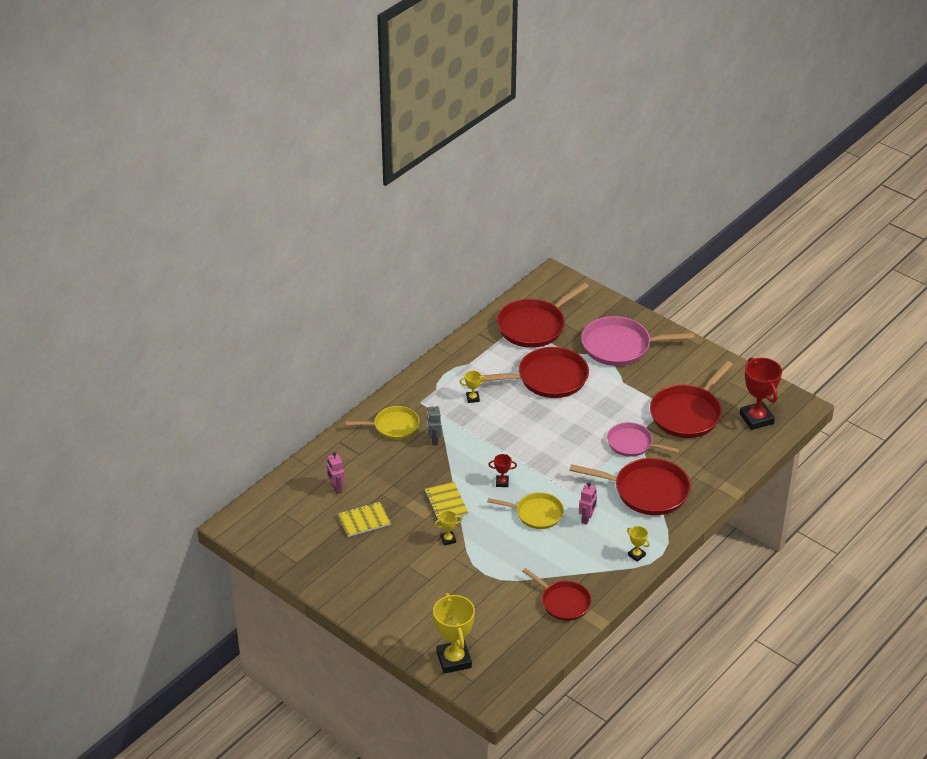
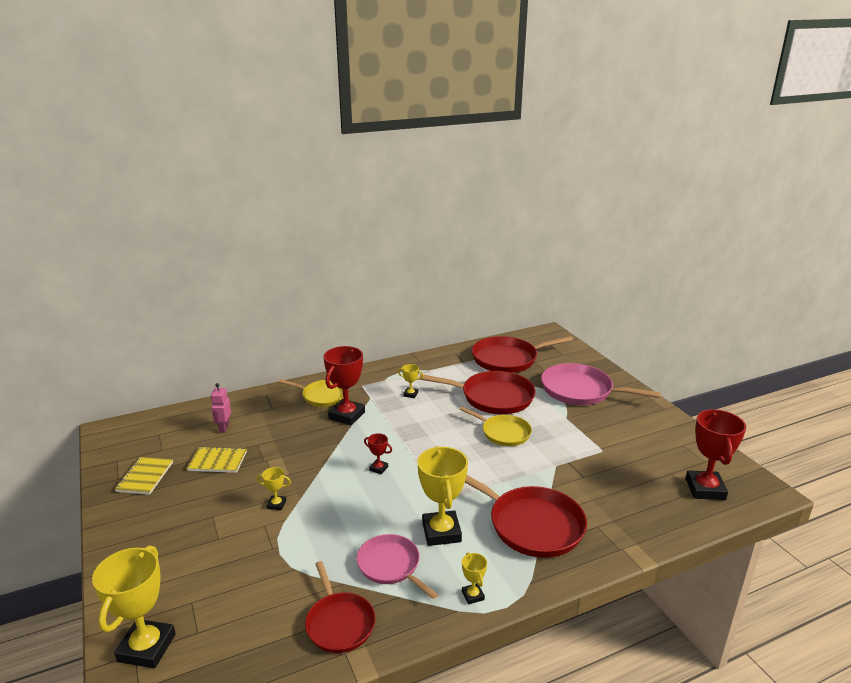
camera: 25 degrees right, 15 degrees down
(434, 440) = (347, 415): grey robot -> red trophy
(446, 503) = (307, 470): yellow notebook -> yellow notebook (145, 477)
(536, 513) = (389, 509): yellow pan -> yellow pan (503, 433)
(587, 518) = (441, 532): pink robot -> yellow trophy
(632, 443) = (543, 473): pink pan -> pink pan (390, 566)
(687, 414) = (622, 462): red pan -> none

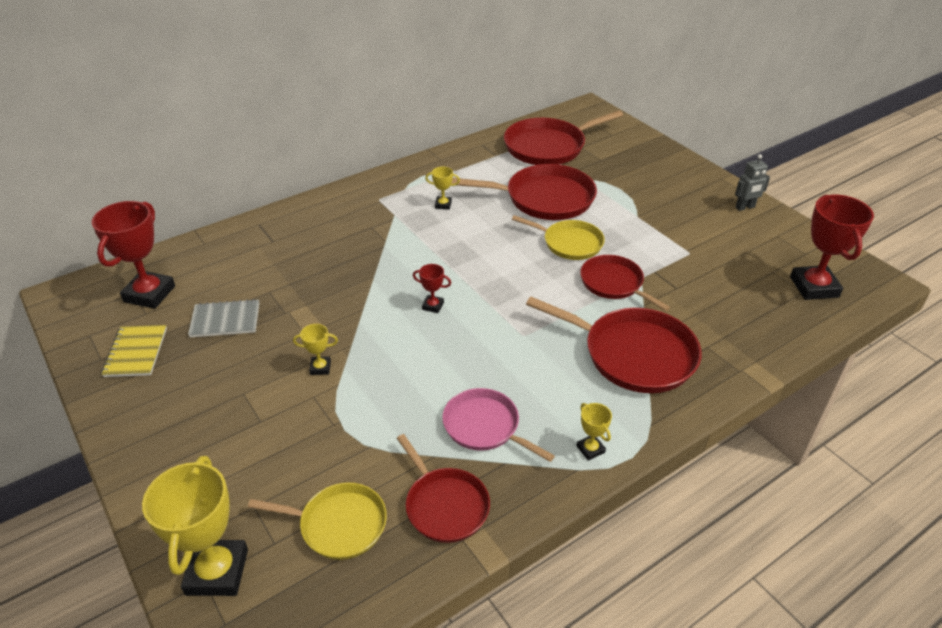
camera: 10 degrees left, 15 degrees up
(217, 461) = (225, 320): yellow notebook -> grey notebook
(224, 428) = (218, 274): pink robot -> none
(322, 396) = (333, 218): yellow pan -> yellow pan (339, 524)
(347, 415) = (372, 241): red trophy -> red trophy (149, 294)
(441, 532) = (532, 377): yellow trophy -> none
(531, 467) = (614, 283): none -> red pan
(580, 390) = (644, 179): pink pan -> none
(661, 420) = (745, 207): none -> grey robot

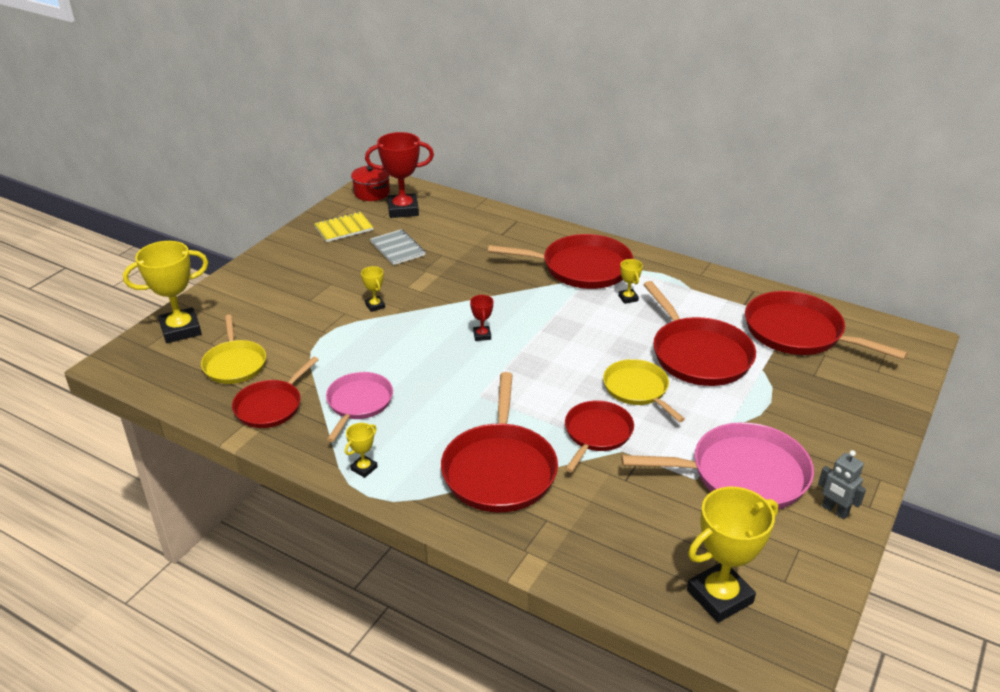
camera: 65 degrees right, 5 degrees down
(83, 308) = (372, 193): none -> red pot
(376, 213) = (581, 268): none -> red pan
(569, 243) = (637, 389): yellow pan -> yellow pan turned 150 degrees clockwise
(693, 230) = (742, 474): none -> pink pan
(814, 287) = (719, 596): red trophy -> yellow trophy

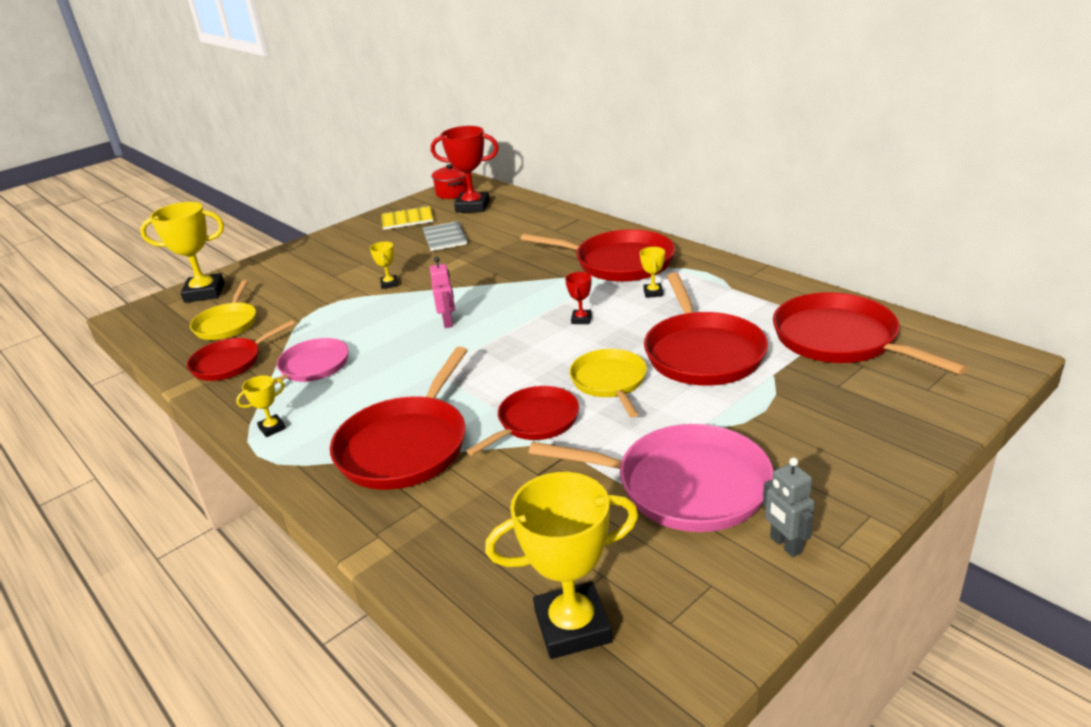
camera: 20 degrees right, 5 degrees down
(460, 343) = (448, 322): none -> pink robot
(482, 335) = (475, 317): red trophy -> red trophy (581, 319)

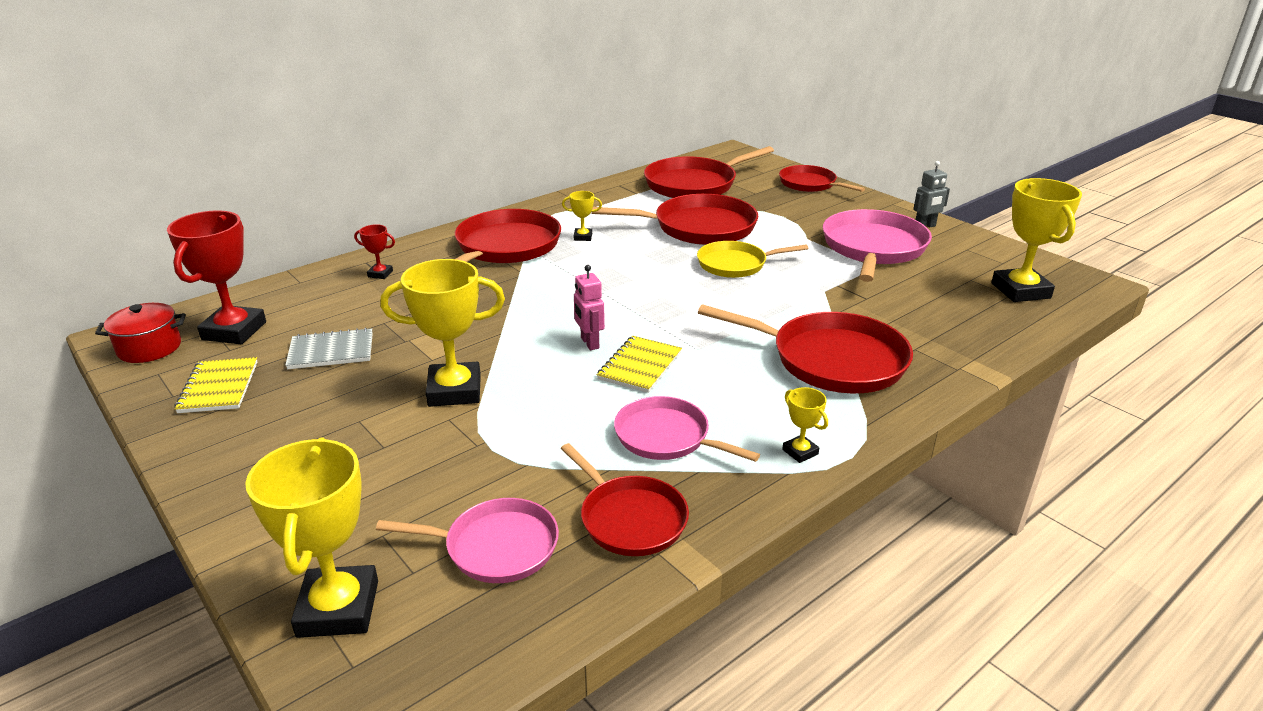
camera: 90 degrees left, 0 degrees up
(227, 324) = (496, 547): yellow pan -> pink pan
(389, 284) = (454, 391): yellow trophy -> yellow trophy, size x2.15
(410, 347) = (639, 366): none -> yellow notebook
(448, 322) = (589, 343): pink robot -> pink robot turned 105 degrees counterclockwise
(535, 421) = (793, 297): red pan -> red pan (810, 184)
(581, 319) = (619, 271): red trophy -> red trophy (380, 274)

